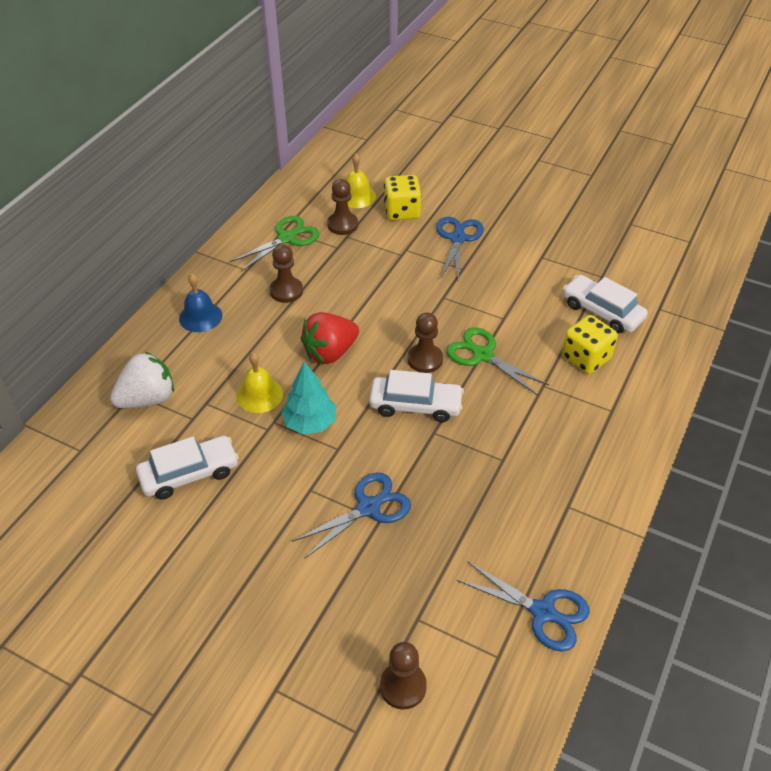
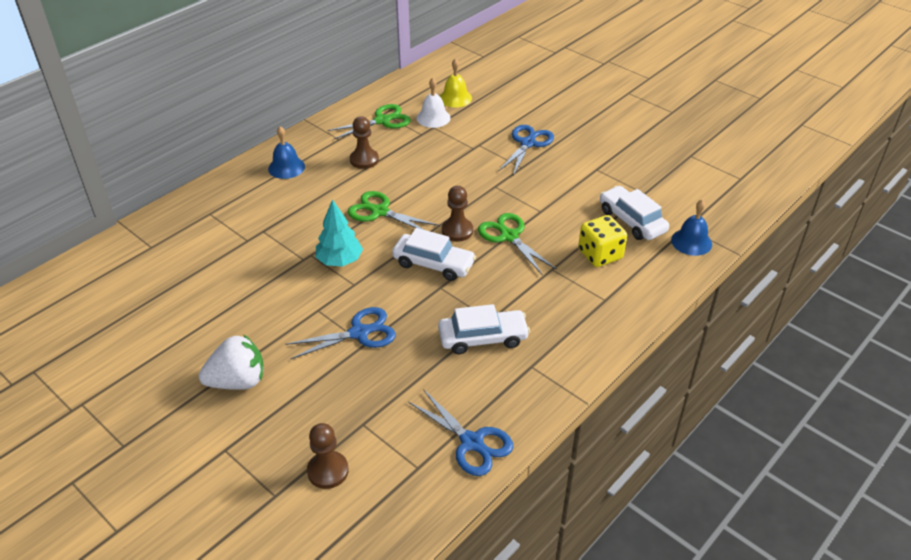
camera: 15 degrees right, 5 degrees down
(148, 399) = (218, 219): white strawberry -> white strawberry (238, 381)
(189, 474) = (227, 279): white car -> white car (483, 338)
(259, 395) = (308, 233): yellow bell -> none
(330, 352) = (380, 212): red strawberry -> green scissors
(342, 225) = (433, 118): brown pawn -> white bell
(402, 211) = (488, 115): yellow dice -> none
(671, 324) = (691, 242): none -> blue bell

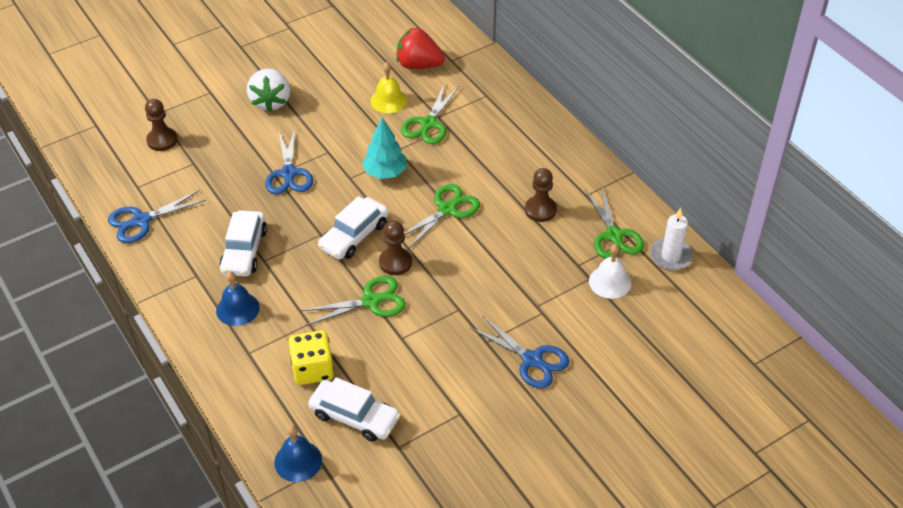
camera: 105 degrees right, 5 degrees up
(160, 270) = (418, 65): none -> red strawberry
(259, 245) = (428, 124): none -> green scissors
(286, 167) = (544, 150): blue bell -> blue bell (237, 309)
(395, 94) = (670, 256): none -> white candle
(455, 98) = (650, 311): yellow bell -> yellow bell (388, 100)
(632, 221) = (354, 416): white car -> white car turned 45 degrees clockwise

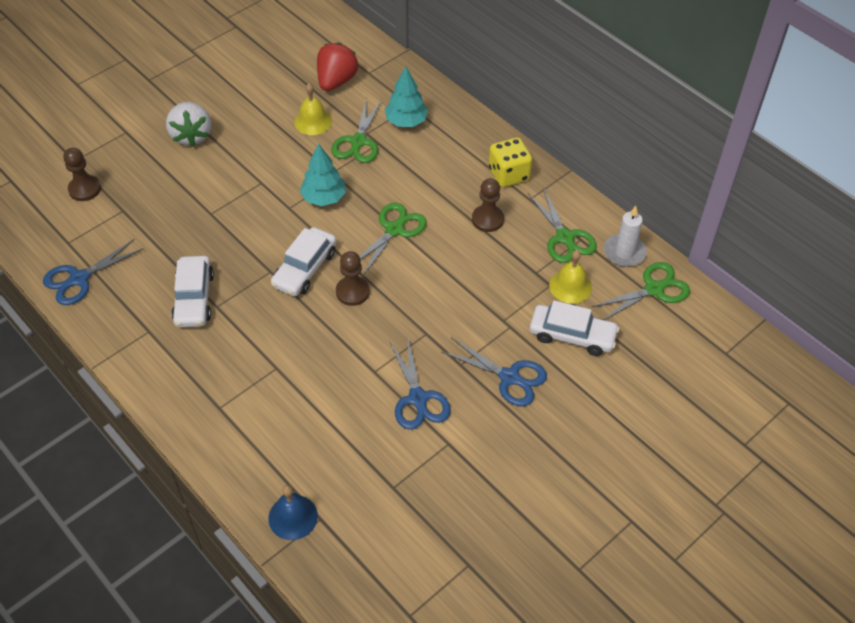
camera: 10 degrees left, 5 degrees up
(237, 309) = (199, 361): blue bell -> none
(289, 173) = (225, 210): blue scissors -> blue scissors (418, 398)
(312, 369) = (289, 416): yellow dice -> yellow dice (508, 174)
(354, 416) = (342, 461): white car -> white car (572, 335)
(371, 301) = (335, 336): green scissors -> green scissors (654, 289)
(418, 65) = (336, 81): red strawberry -> red strawberry turned 105 degrees clockwise
(479, 109) = (406, 121): none -> turquoise tree
(610, 282) = (570, 286): white bell -> yellow bell

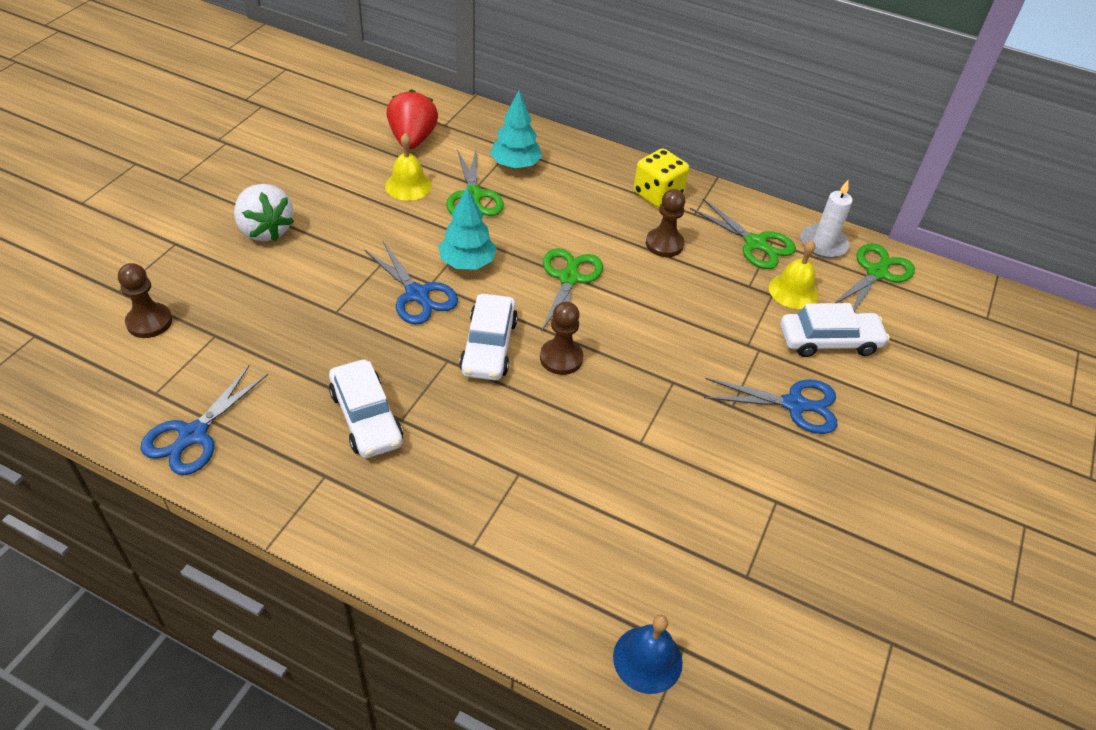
camera: 25 degrees left, 5 degrees down
(418, 398) = (709, 459): blue scissors -> blue scissors (417, 294)

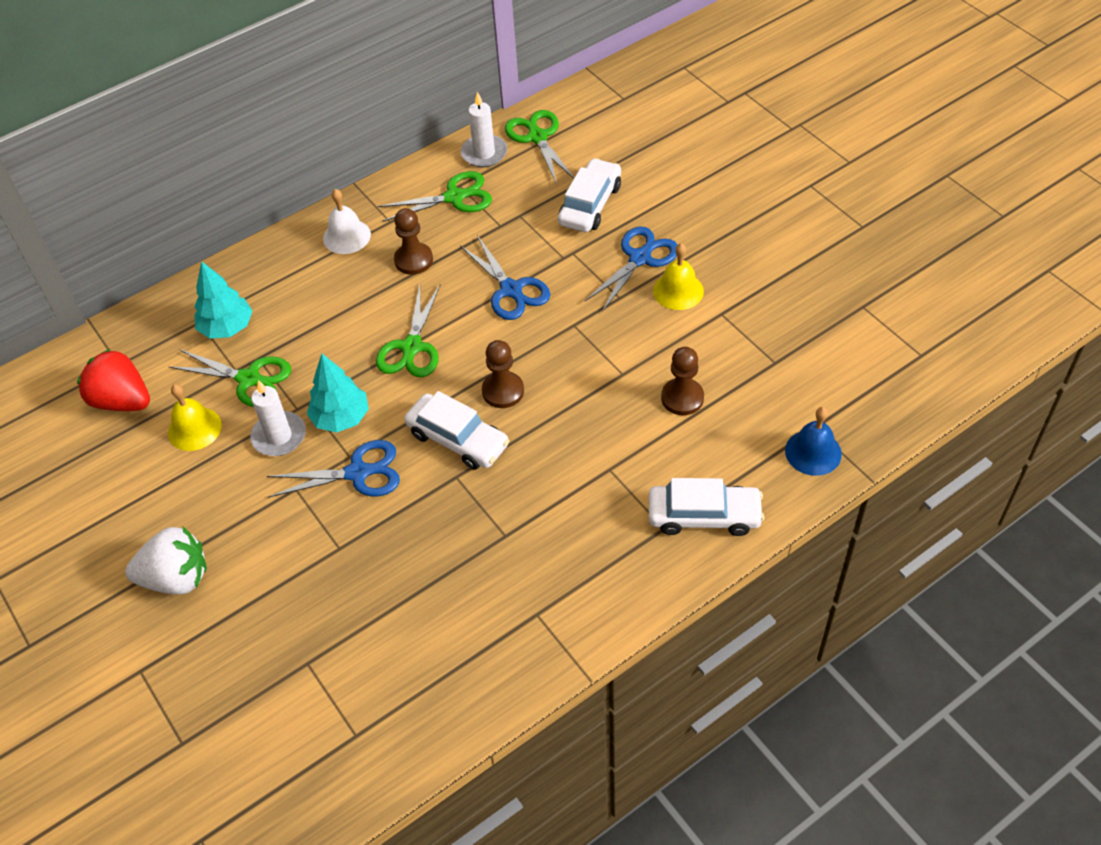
camera: 55 degrees left, 5 degrees up
(149, 322) = (250, 721): brown pawn -> brown pawn (682, 398)
(193, 435) = (430, 712): blue scissors -> blue scissors (511, 290)
(366, 417) = (488, 562): white car -> white car (704, 516)
(427, 234) = (279, 436): none -> white candle
(569, 278) = (411, 347): green scissors -> green scissors turned 120 degrees counterclockwise
(657, 194) = (347, 236): yellow dice -> white bell
(793, 291) = (524, 199): yellow bell -> yellow bell (678, 291)

